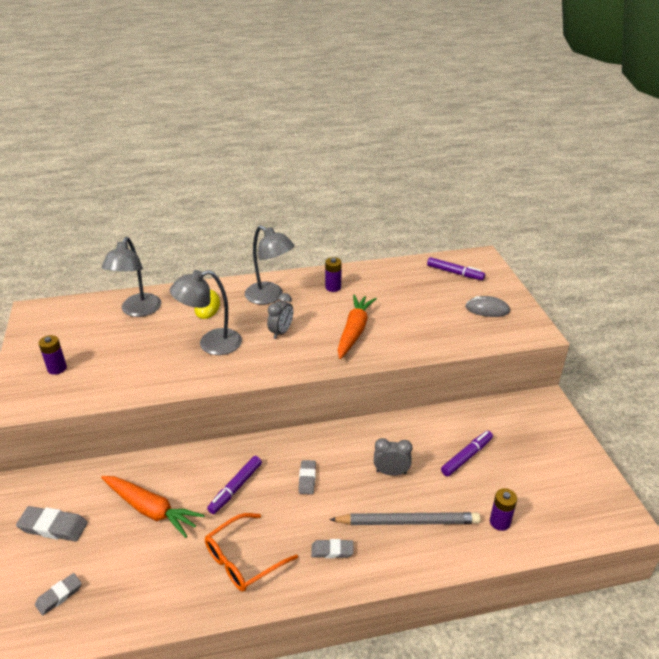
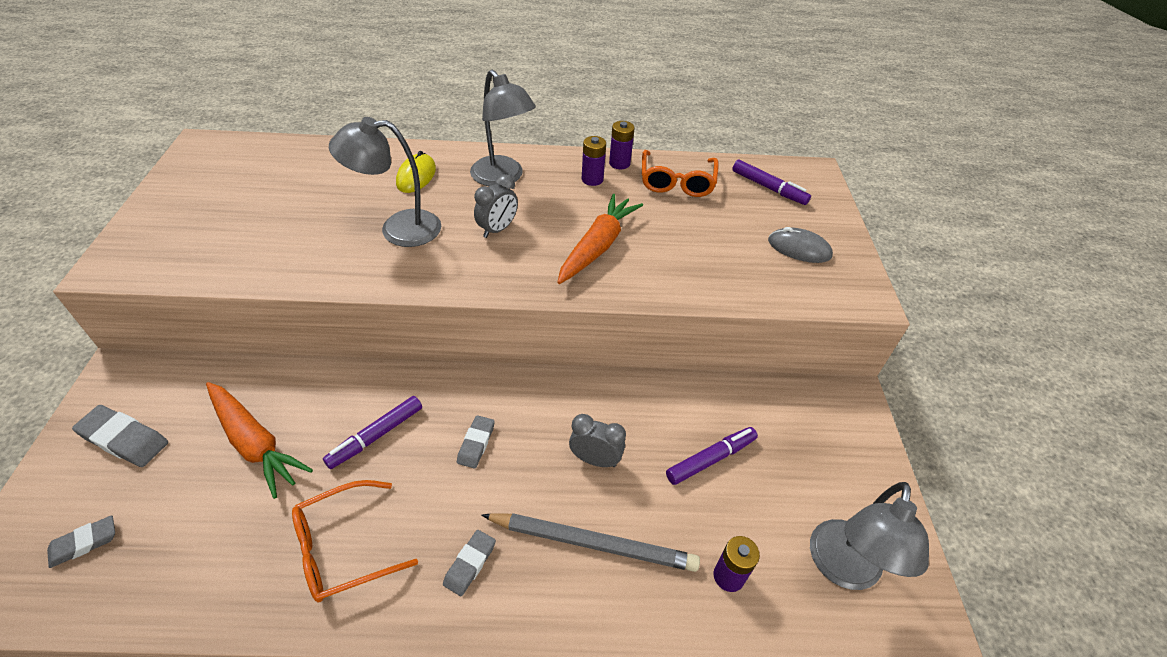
camera: 10 degrees right, 10 degrees up
(57, 368) = (188, 226): purple battery -> purple battery (619, 163)
(138, 311) = (326, 167): grey lamp -> grey lamp (843, 569)
(332, 550) = (470, 564): grey eraser -> grey eraser turned 75 degrees counterclockwise
(392, 279) = (677, 181): none -> orange glasses

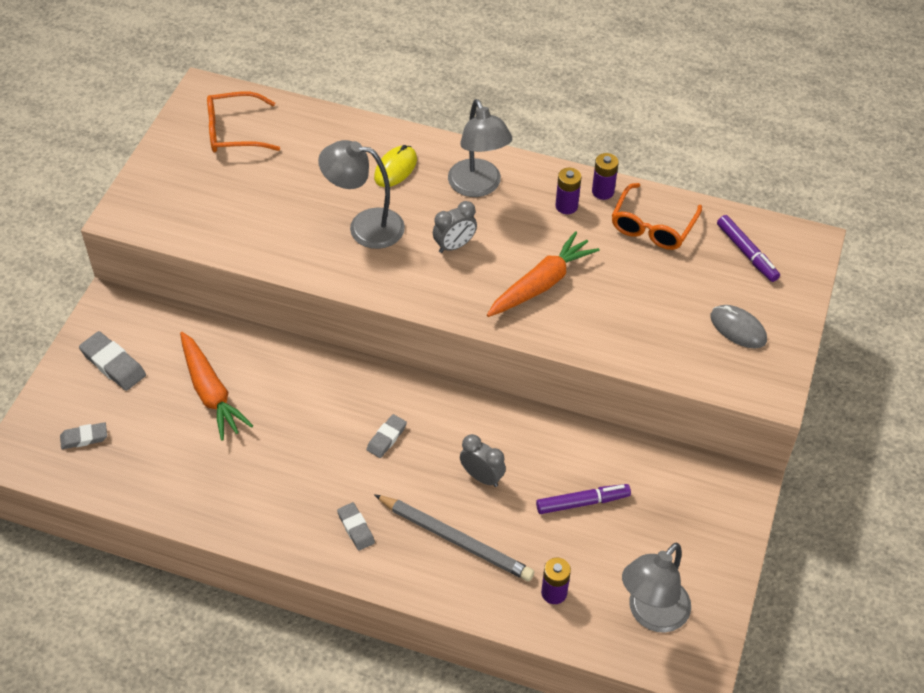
camera: 20 degrees right, 5 degrees up
(344, 548) = (265, 491): orange glasses -> orange glasses (235, 132)
(376, 436) = (307, 411): purple marker -> none
(470, 564) = (356, 528): grey eraser -> grey eraser turned 75 degrees counterclockwise

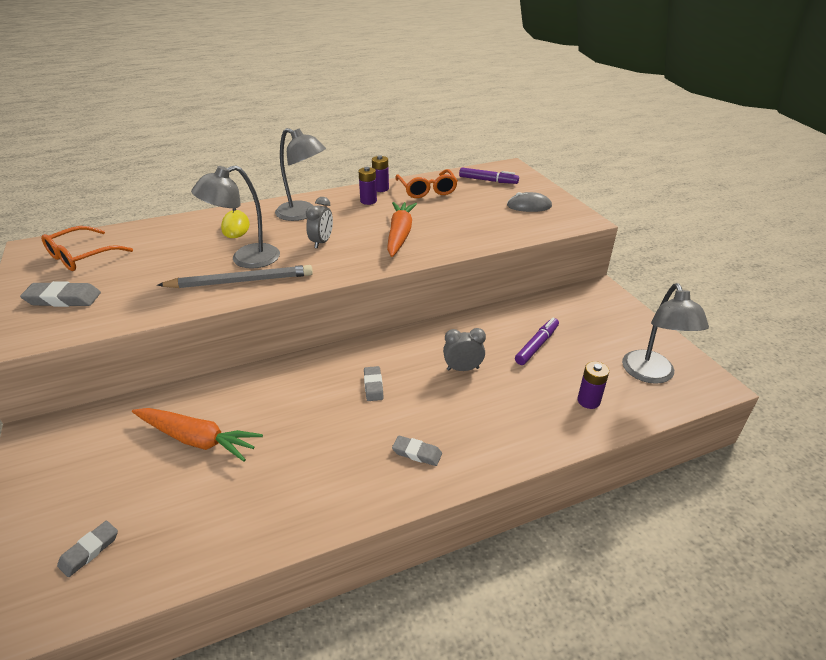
camera: 40 degrees left, 15 degrees down
(113, 364) = (76, 473): grey eraser -> grey eraser (63, 299)
(455, 540) = (492, 413): grey pencil -> grey pencil (240, 281)

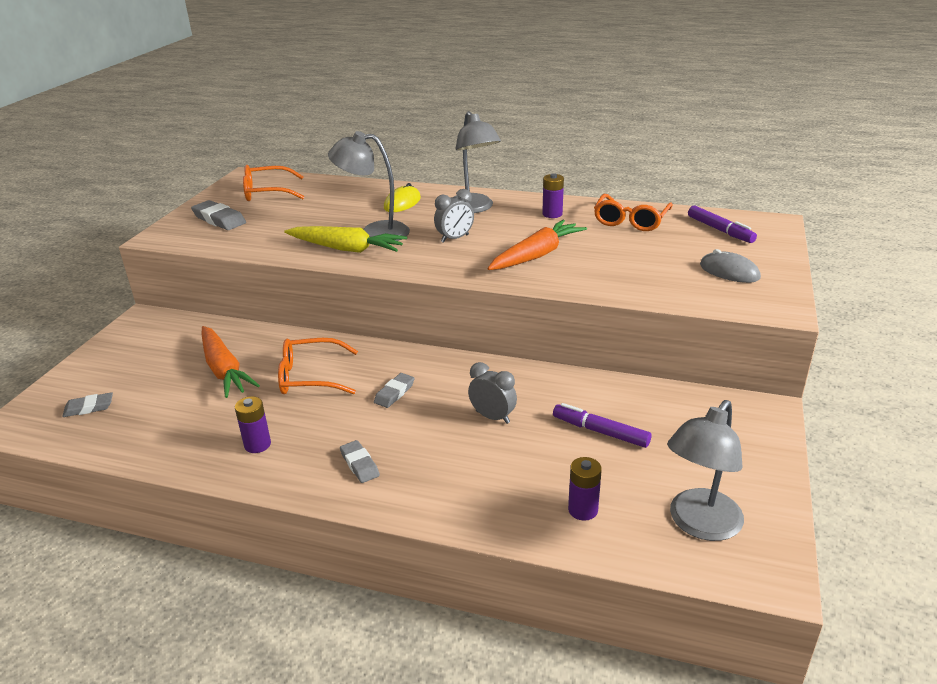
camera: 40 degrees right, 5 degrees down
(240, 281) = (346, 249): grey pencil -> yellow carrot
(288, 406) = (311, 377): none -> orange glasses
(381, 189) = (582, 206): purple battery -> purple battery (257, 444)
(536, 345) = (600, 431): purple marker -> purple marker turned 135 degrees counterclockwise

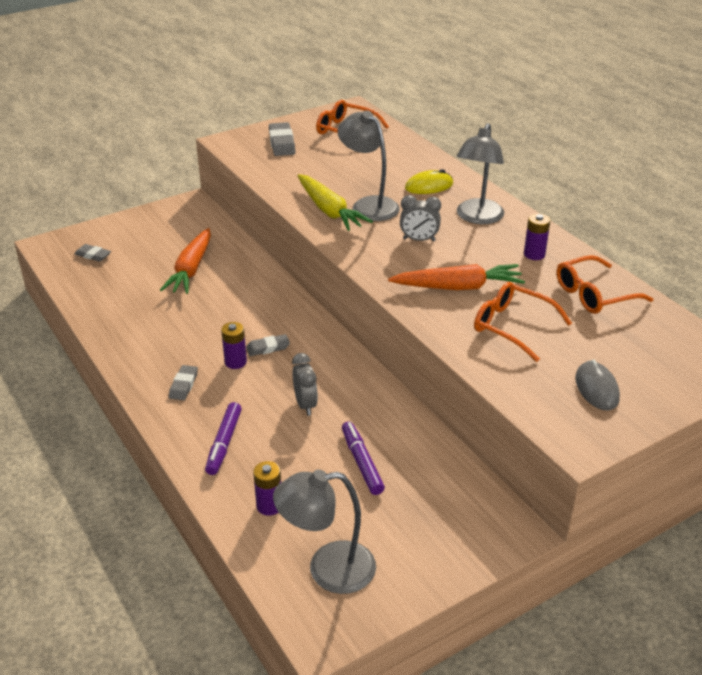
camera: 40 degrees right, 5 degrees up
(257, 444) = (146, 335): purple battery -> purple battery (235, 362)
(311, 377) = (233, 304): orange glasses -> orange glasses (513, 327)
(720, 230) = (663, 346): purple marker -> purple marker (224, 443)

